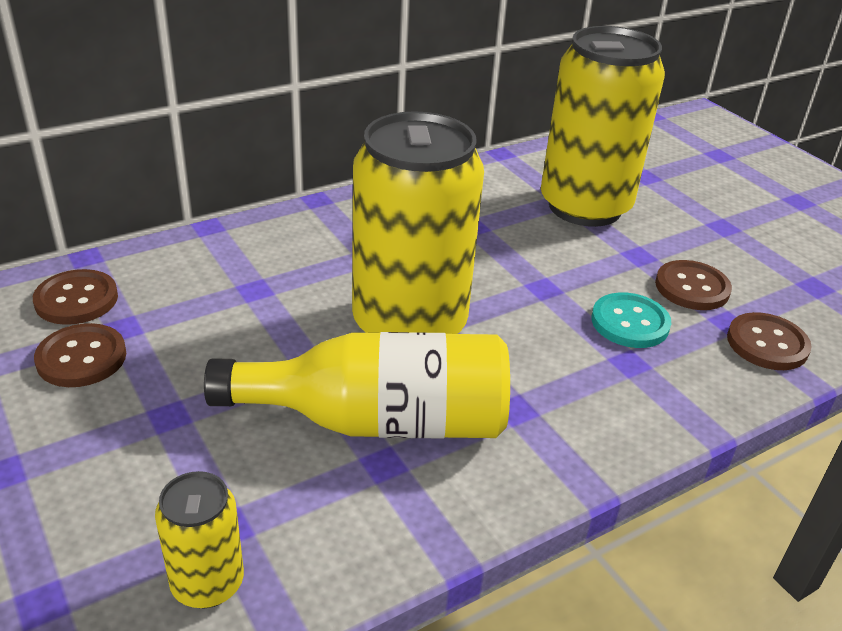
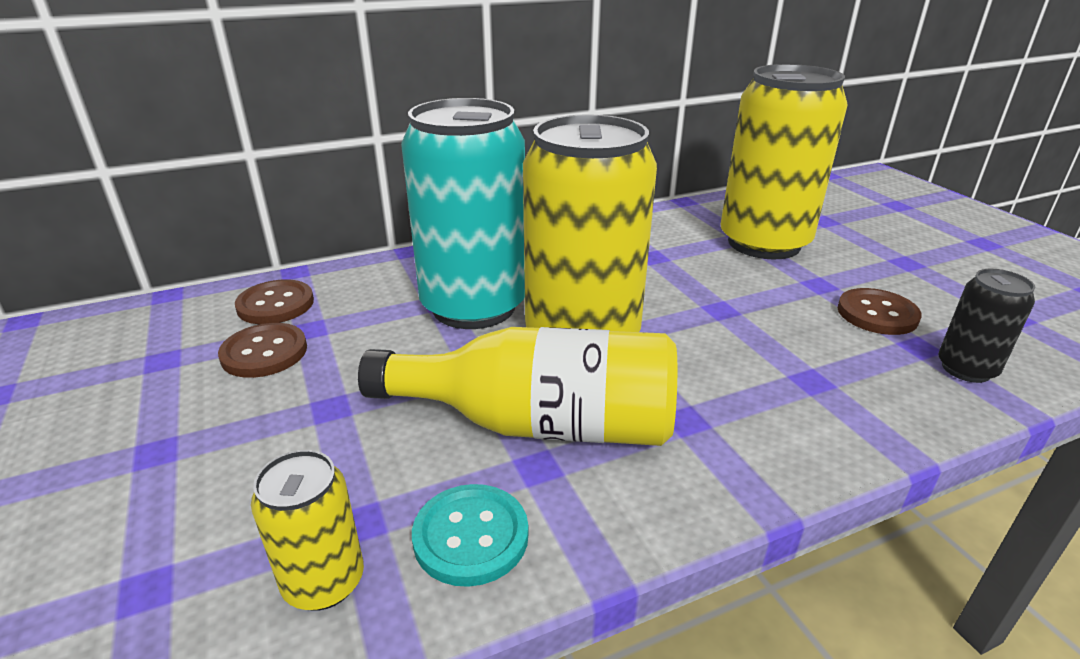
camera: 10 degrees right, 5 degrees down
(293, 294) = (473, 306): none -> turquoise can
(630, 323) = (811, 343): turquoise button -> turquoise button (471, 536)
(767, 344) = (966, 369): brown button -> black can

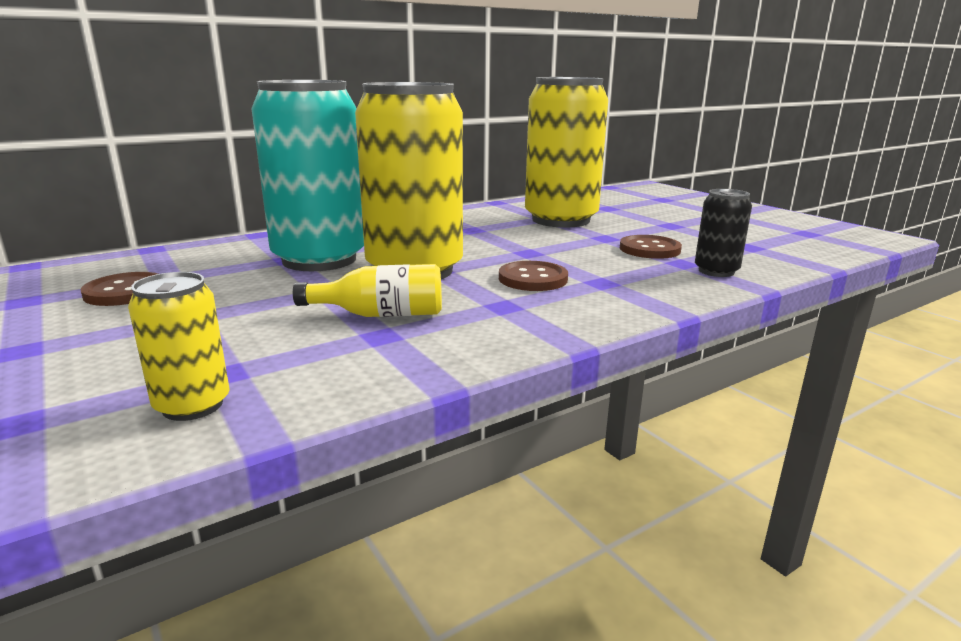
camera: 10 degrees left, 10 degrees down
(275, 304) = (134, 266): brown button -> brown button (533, 279)
(471, 536) = (325, 373): turquoise button -> none
(539, 424) = (381, 314): yellow bottle -> yellow bottle, size x0.56

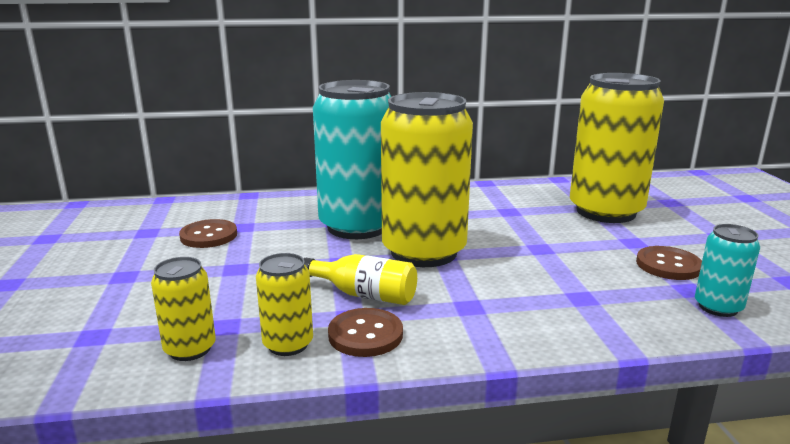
camera: 25 degrees right, 0 degrees up
(327, 374) = (288, 344): none -> yellow can
(533, 279) = (519, 281): brown button -> brown button (365, 335)
(716, 271) = (718, 307): black can -> turquoise can

